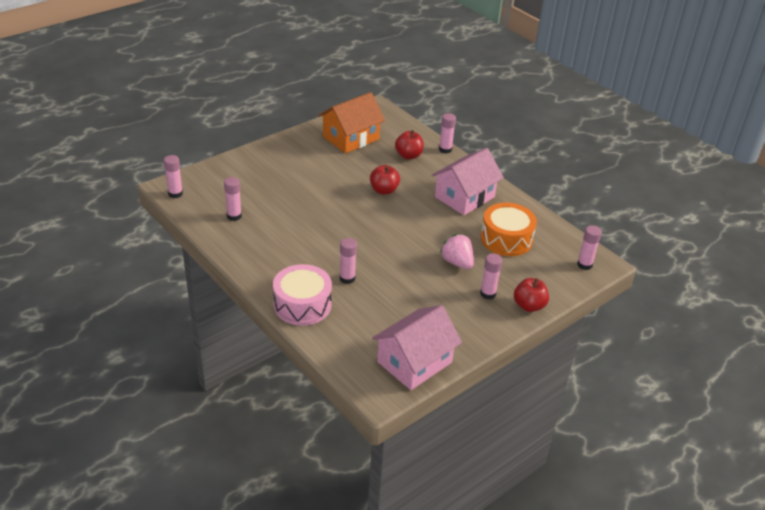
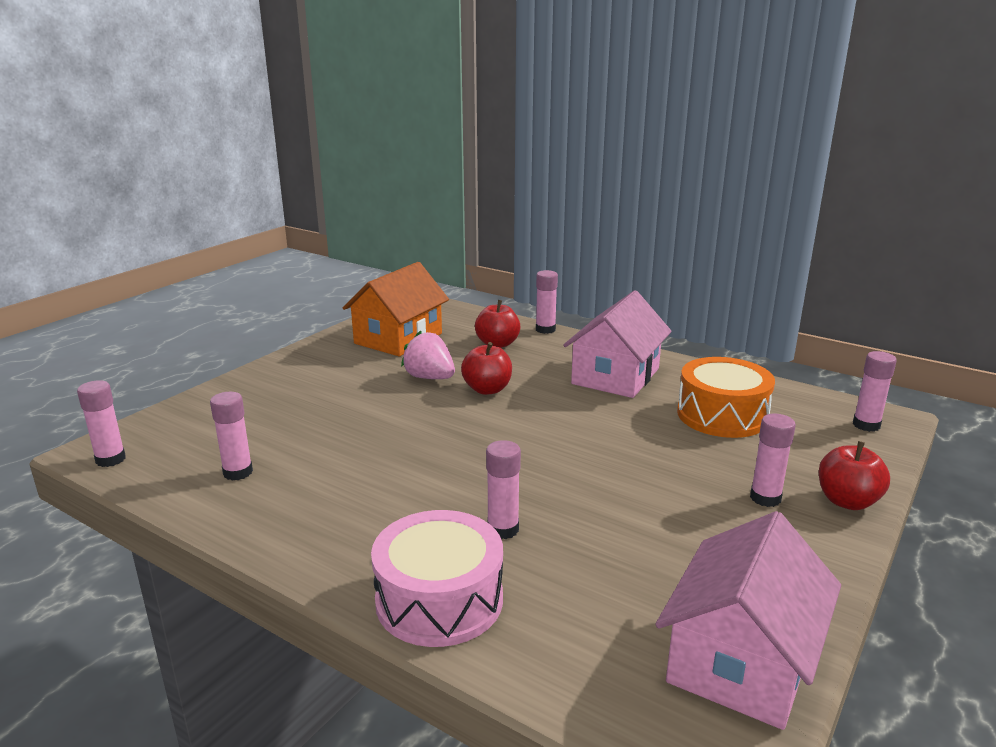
camera: 15 degrees left, 15 degrees down
(457, 262) = (675, 462): pink strawberry -> pink strawberry (429, 378)

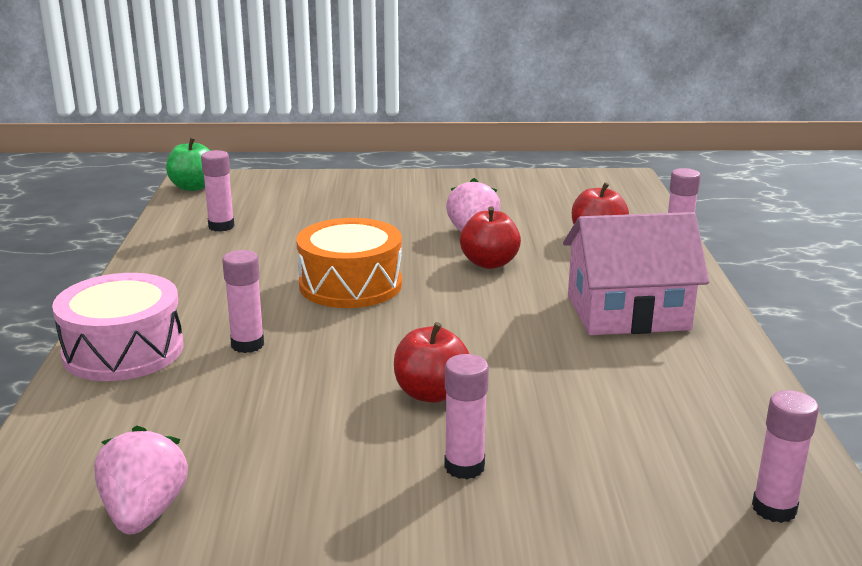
camera: 55 degrees right, 0 degrees up
(110, 459) = (193, 187): pink glue stick -> green apple
(398, 338) = (529, 197): orange house -> none
(722, 415) = (632, 397): orange drum -> orange drum (350, 284)
(741, 660) = (144, 513): pink house -> pink strawberry
(847, 501) = (527, 527): red apple -> red apple (431, 393)

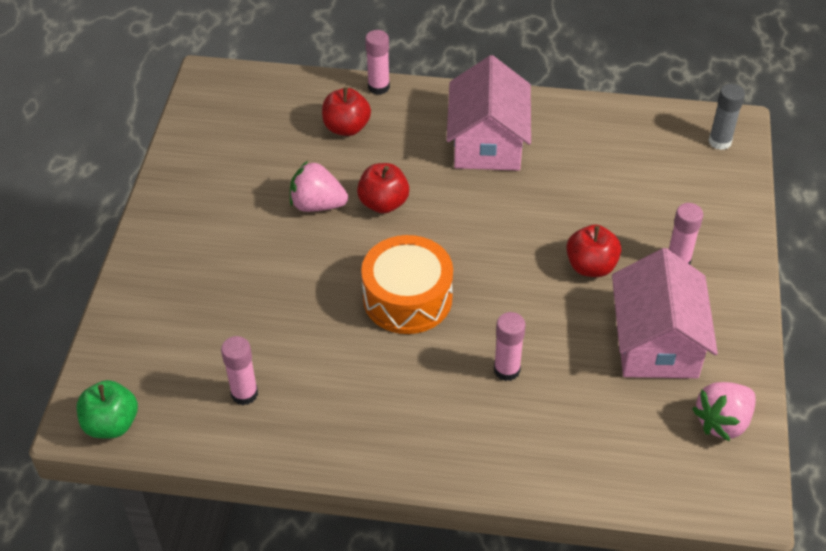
camera: 80 degrees left, 25 degrees up
(123, 350) = (505, 454): pink drum -> none
(144, 513) = (722, 422): pink strawberry -> pink strawberry turned 45 degrees counterclockwise
(297, 450) = (656, 342): none -> pink house
(774, 509) = (720, 141): pink glue stick -> grey glue stick

